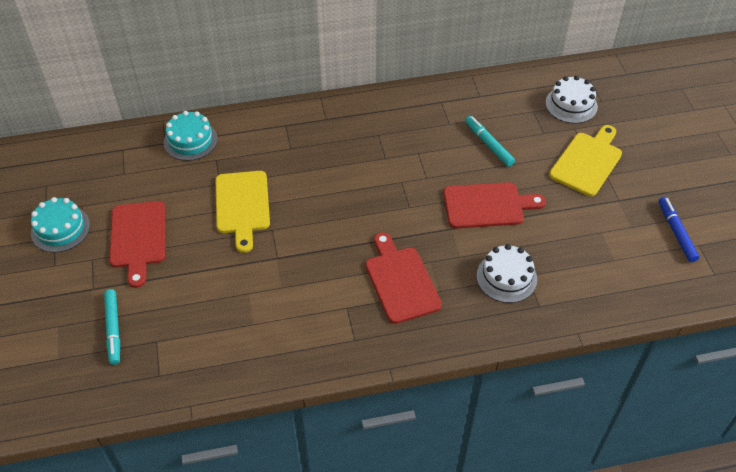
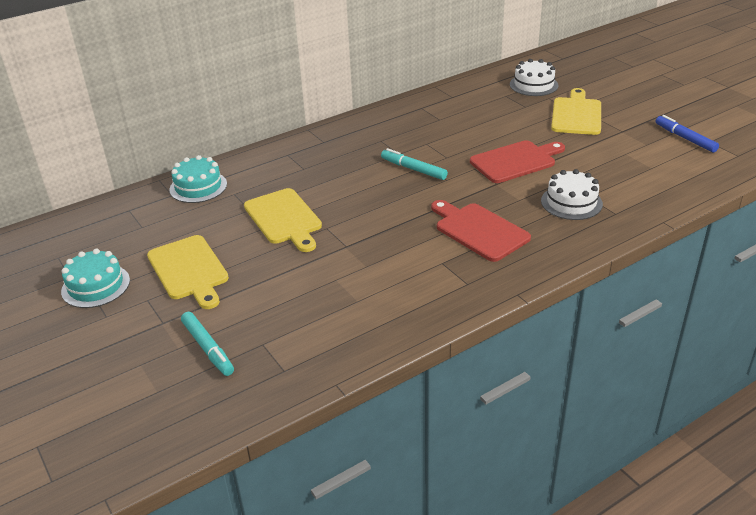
camera: 20 degrees left, 15 degrees down
(138, 238) = (189, 270): red cutting board -> yellow cutting board
(488, 144) = (485, 124): turquoise marker -> turquoise marker (413, 169)

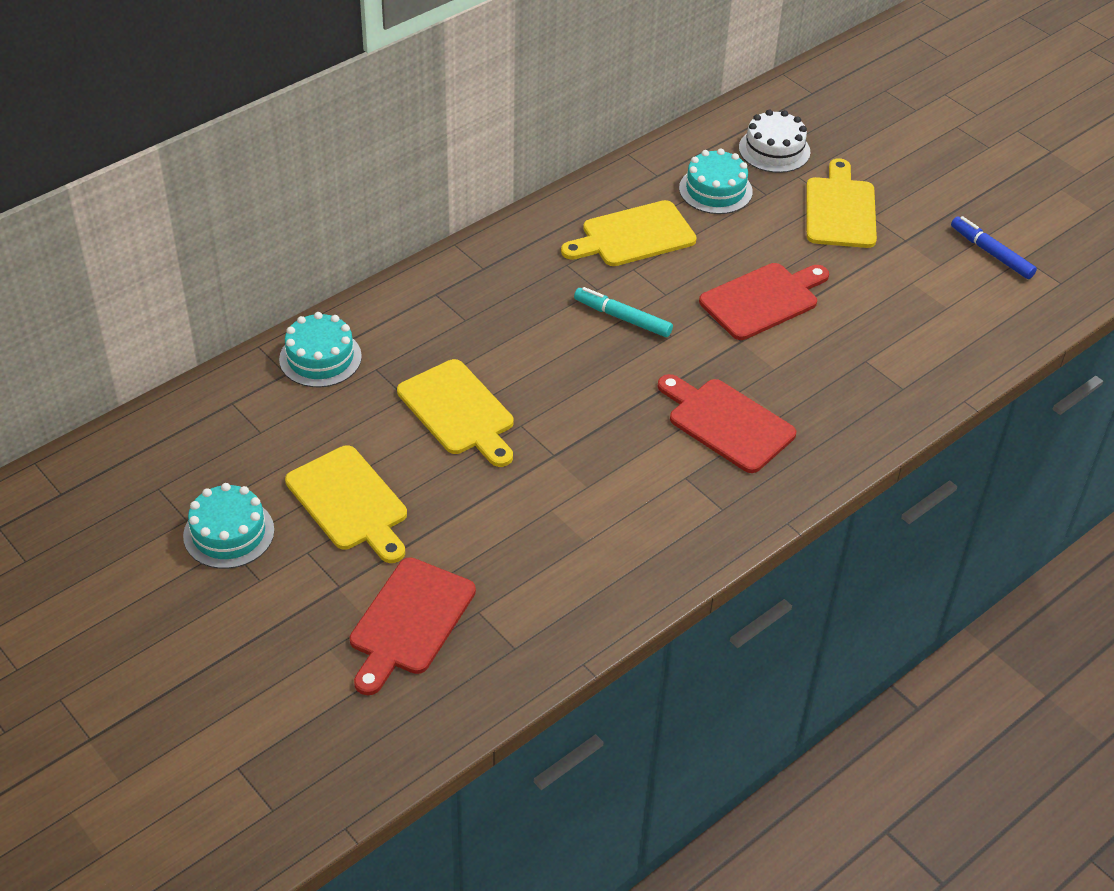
camera: 10 degrees left, 10 degrees up
(208, 348) = (409, 621): turquoise marker -> red cutting board
(430, 126) = (633, 236): none -> yellow cutting board
(490, 104) = (715, 190): none -> turquoise cake
(571, 202) = (844, 371): white cake -> none

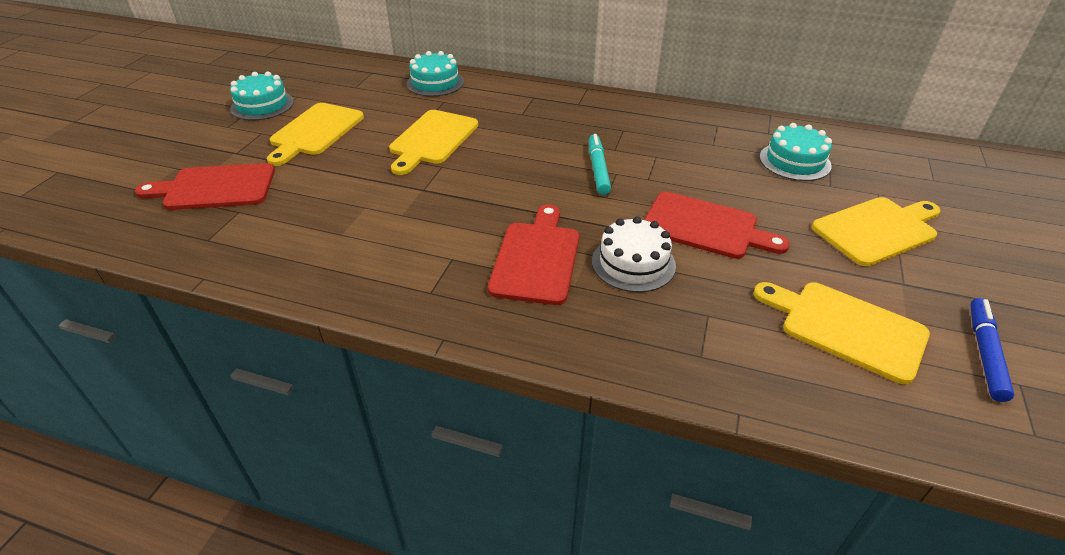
camera: 60 degrees right, 5 degrees down
(633, 236) = (690, 145): yellow cutting board -> yellow cutting board (846, 328)
(774, 150) = (887, 172): white cake -> white cake (633, 263)

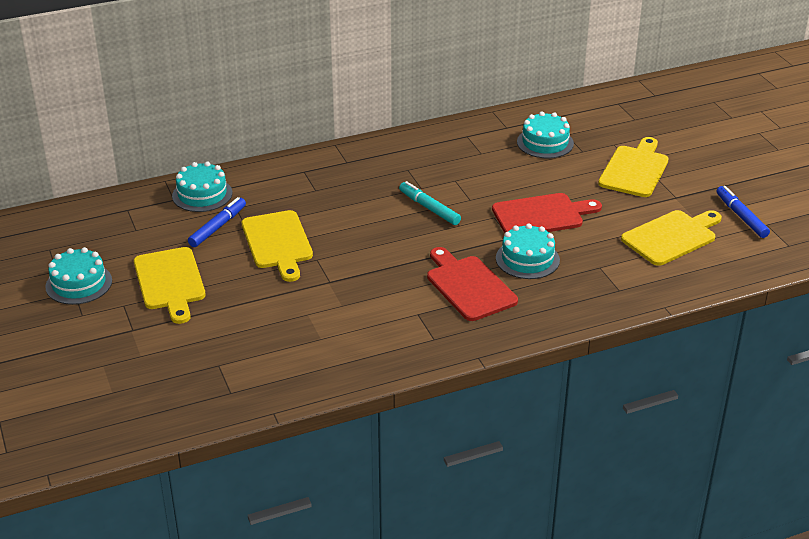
camera: 40 degrees left, 5 degrees down
(215, 188) = (167, 360): red cutting board -> none
(409, 109) = (217, 227): none -> blue marker
(633, 263) = (527, 259): white cake -> turquoise cake
(846, 328) = (671, 237): yellow cutting board -> yellow cutting board turned 150 degrees clockwise

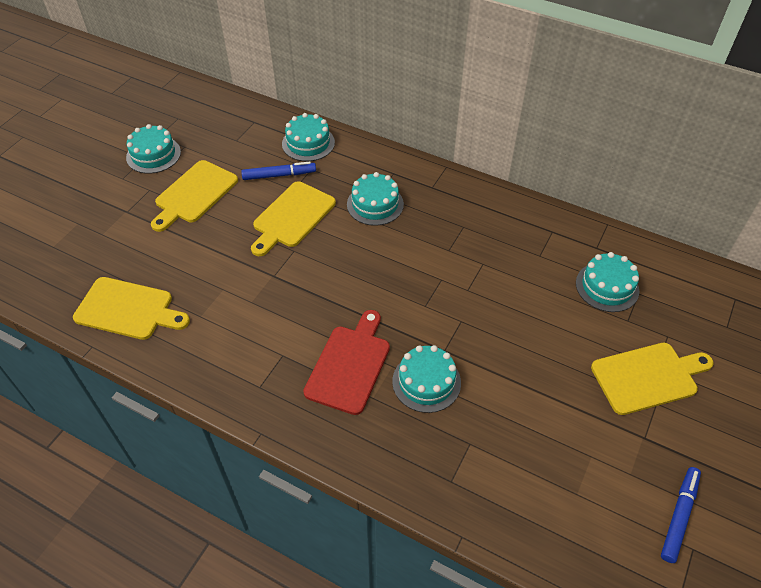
camera: 50 degrees right, 15 degrees up
(325, 196) = (375, 204): none -> turquoise cake
(429, 208) = (427, 272): turquoise marker -> none
(541, 215) = (499, 352): red cutting board -> none
(671, 237) = (577, 474): yellow cutting board -> yellow cutting board (128, 309)

